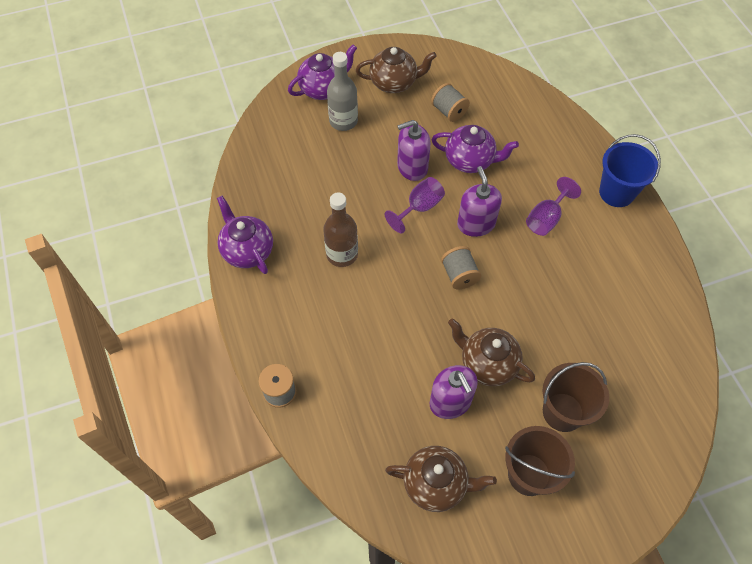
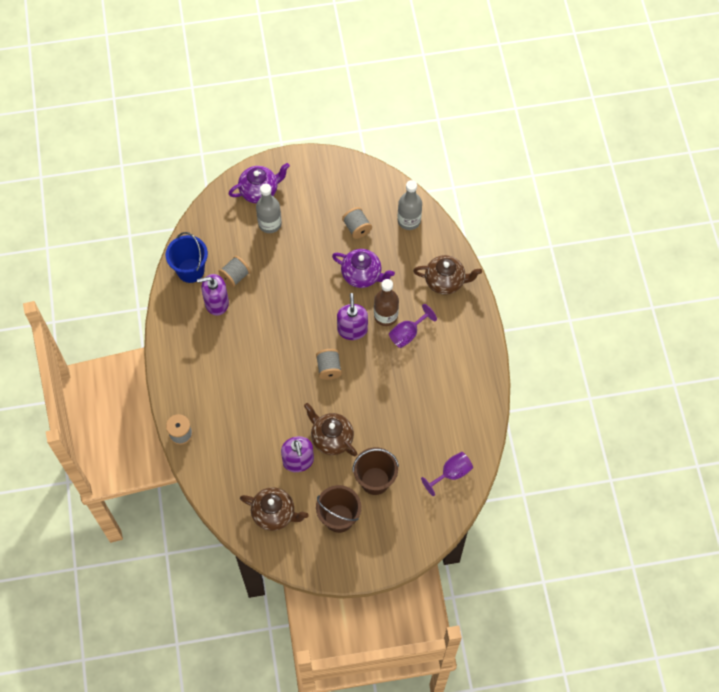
camera: 10 degrees right, 5 degrees up
(247, 251) = (175, 323): purple teapot -> none
(313, 184) = (235, 276): none -> grey spool
(342, 254) = (245, 338): brown bottle -> brown bottle (385, 316)
(394, 83) = (319, 194): brown teapot -> brown teapot (445, 281)
(412, 167) = (315, 273): purple soap dispenser -> purple soap dispenser (216, 303)
(419, 208) = (312, 309): purple goblet -> purple goblet (451, 473)
(507, 95) = (409, 220): none -> grey bottle
(616, 193) = (469, 321): blue bucket -> blue bucket (190, 270)

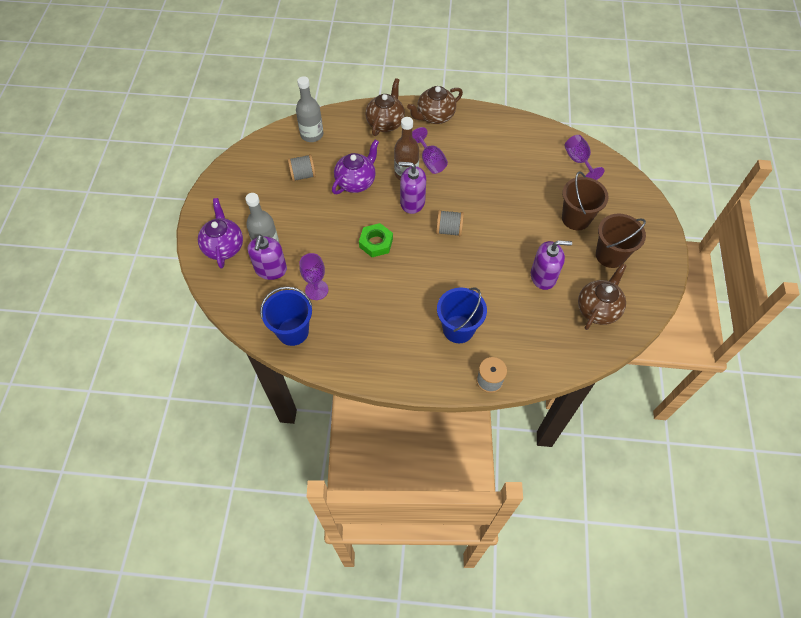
camera: 75 degrees left, 5 degrees down
(216, 303) = (342, 313): purple soap dispenser -> purple soap dispenser (271, 269)
(224, 398) = (458, 329): none -> blue bucket
(235, 276) = (316, 290): grey spool -> purple goblet
(297, 310) = (376, 243): none -> green nut
(331, 438) = (524, 243): brown teapot -> brown teapot (435, 116)

